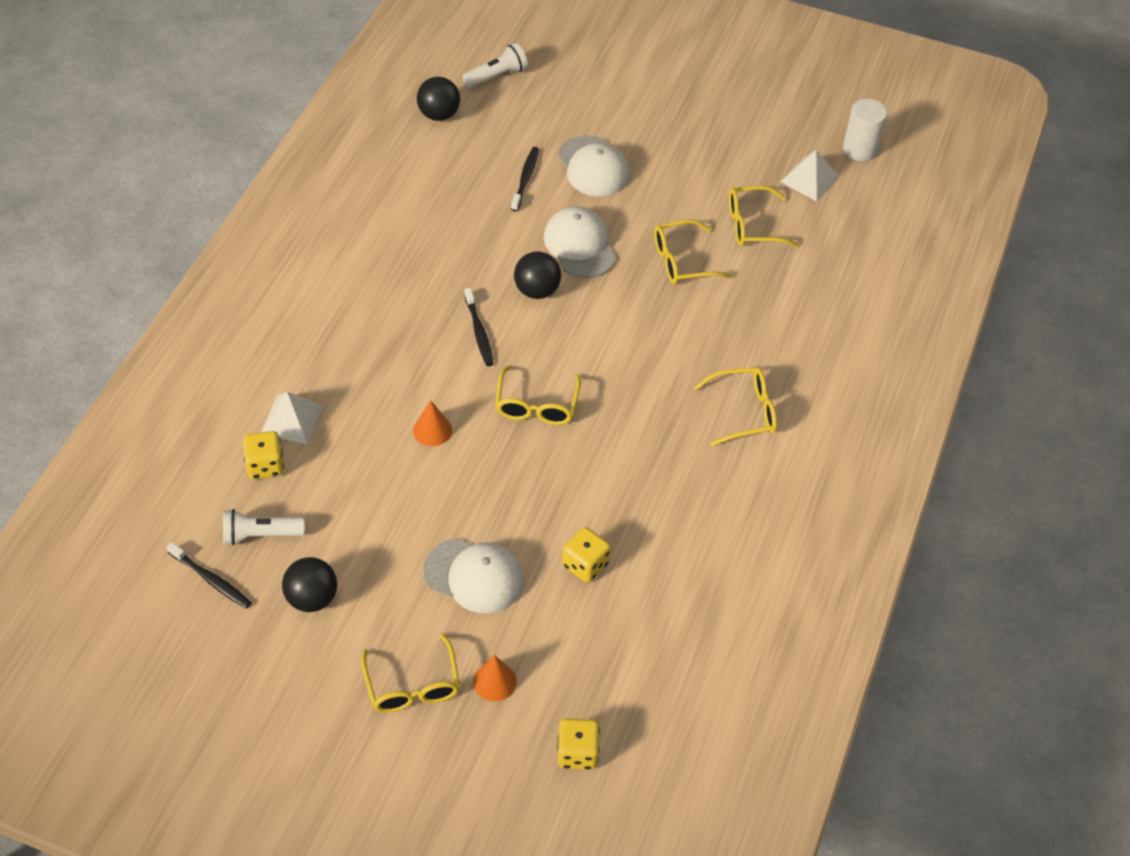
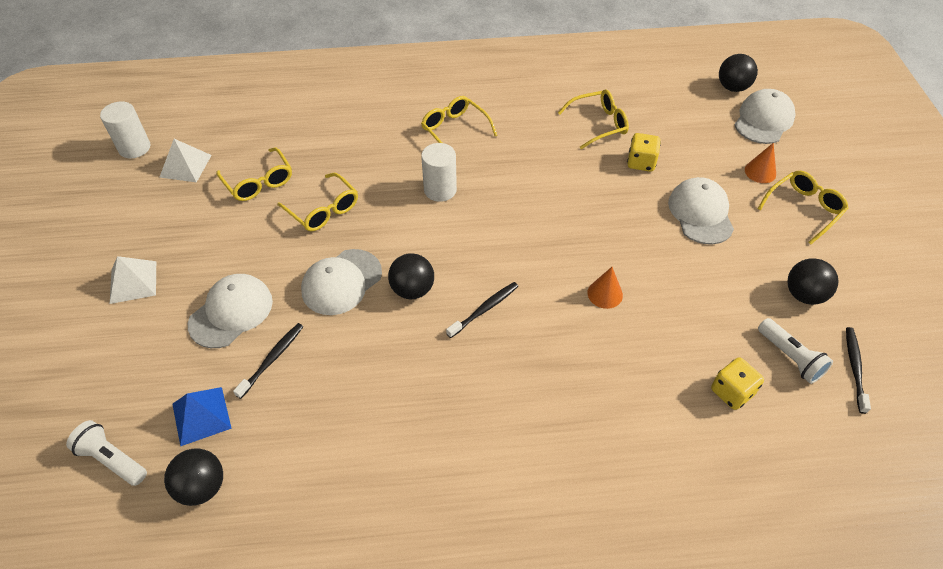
camera: 115 degrees left, 0 degrees up
(292, 420) = (674, 399): white pyramid -> white pyramid (133, 282)
(500, 127) = (201, 415): none -> blue pyramid
(525, 179) = (272, 359): black toothbrush -> black toothbrush turned 135 degrees clockwise
(536, 405) = (532, 240): yellow glasses -> yellow glasses (599, 124)
(577, 753) = (763, 120): yellow dice -> white cap
(655, 361) = (440, 190): none -> white cylinder
(660, 760) = (732, 87): none -> black ball

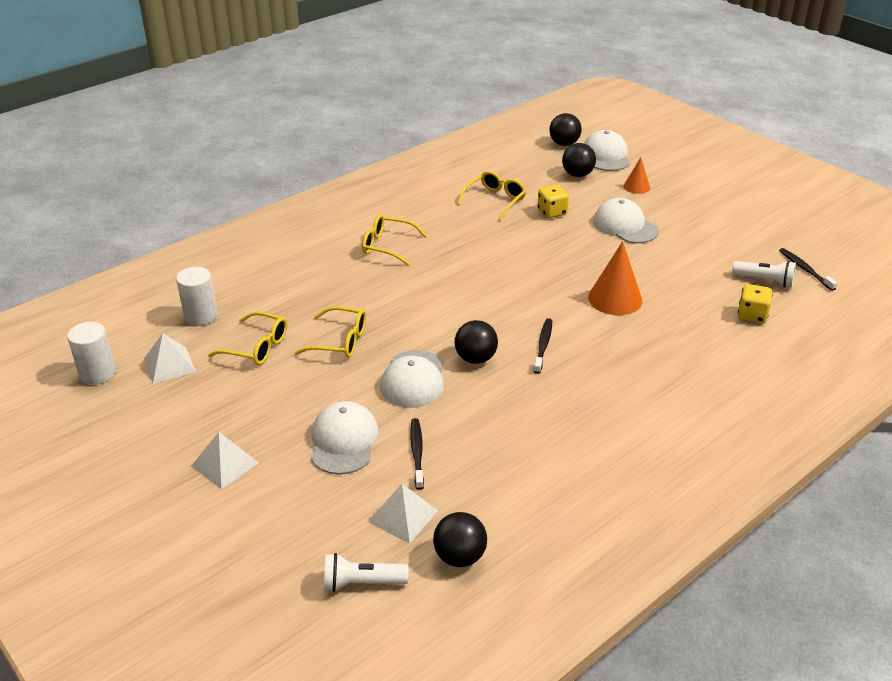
camera: 35 degrees left, 15 degrees down
(201, 415) = (403, 516): blue pyramid -> white pyramid
(440, 190) = (422, 288): white cylinder -> white cylinder (201, 316)
(605, 294) = (615, 299): orange cone -> orange cone, size x1.74
(804, 209) = (686, 197): yellow glasses -> none
(804, 295) = (736, 244): black ball -> black ball (577, 174)

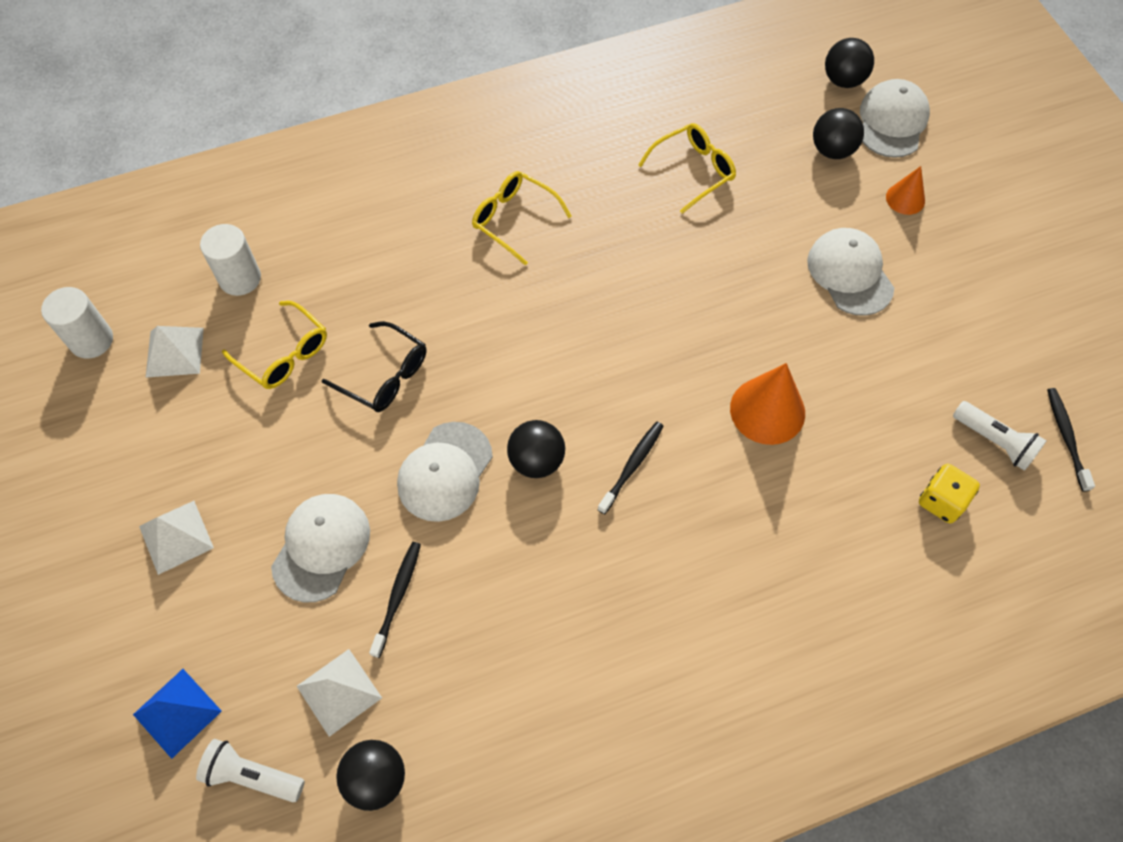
camera: 20 degrees right, 25 degrees up
(280, 563) = (177, 713): none -> blue pyramid
(340, 341) = (385, 376): yellow glasses -> black glasses
(552, 212) = (760, 217): yellow dice -> none

